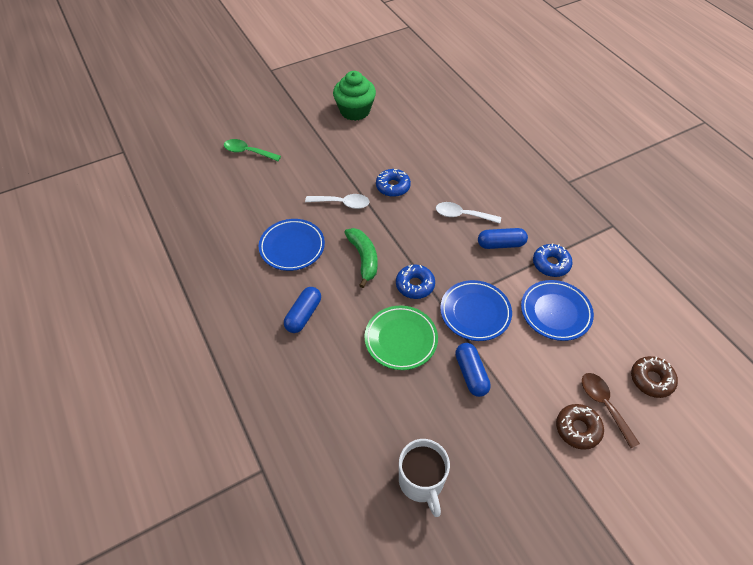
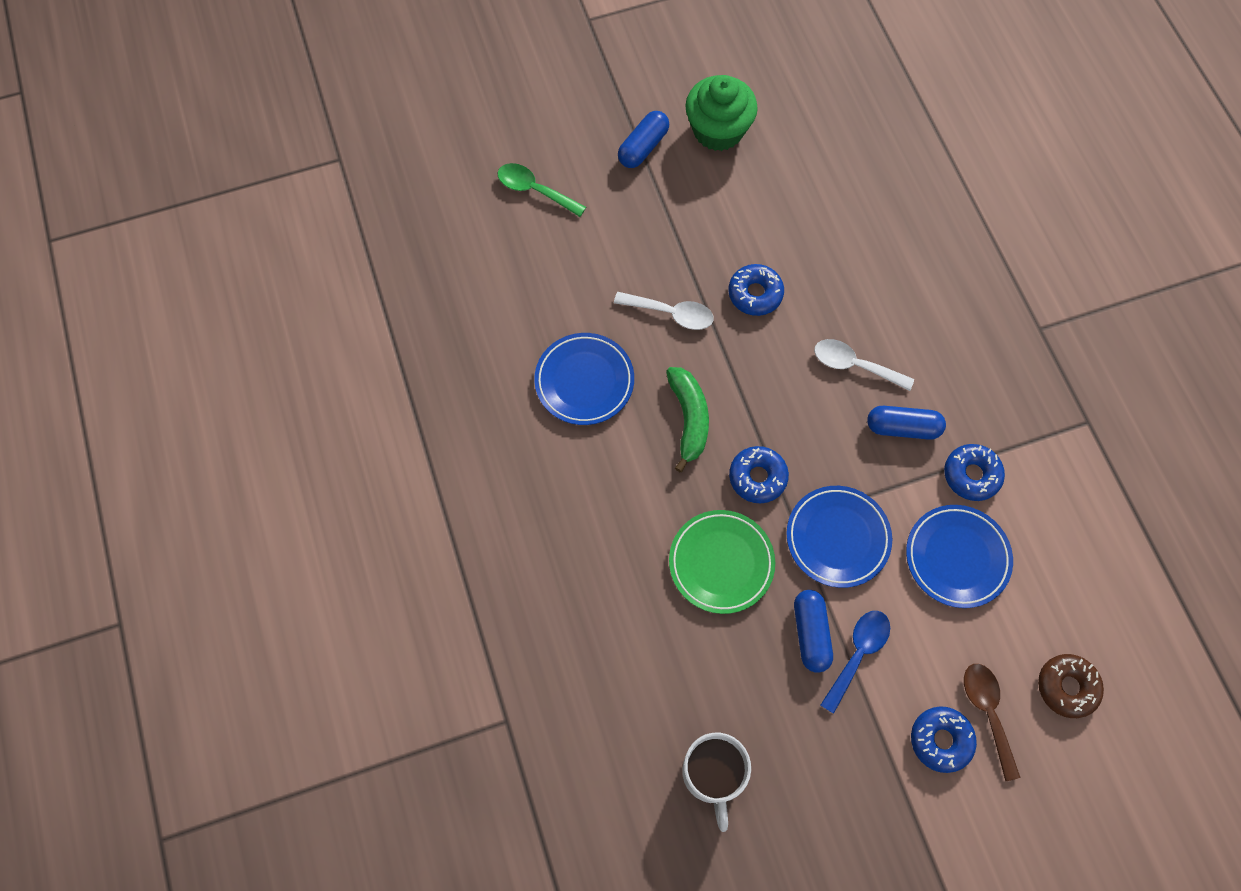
camera: 10 degrees right, 15 degrees up
(303, 315) = (587, 499): blue capsule -> blue capsule (643, 147)
(506, 382) = (857, 654): none -> blue spoon
(577, 429) = (940, 740): brown donut -> blue donut

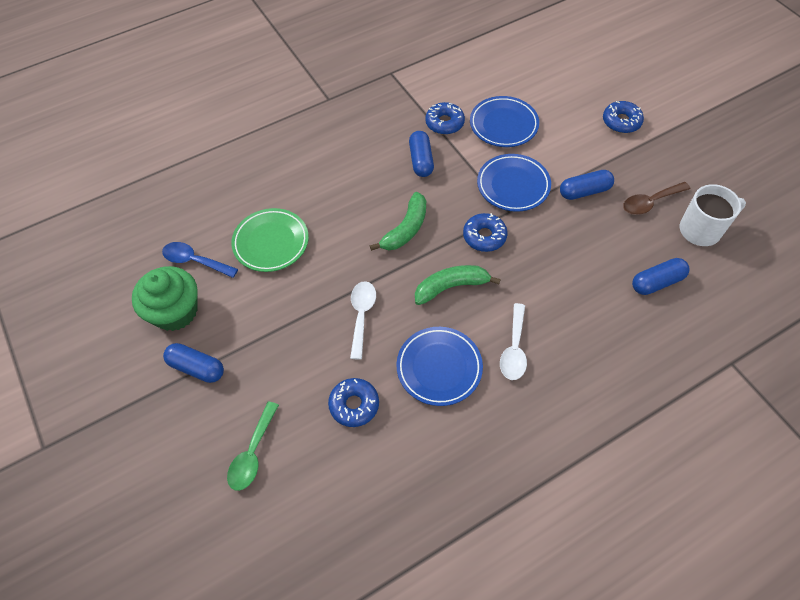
camera: 100 degrees left, 10 degrees down
(641, 675) = (657, 282): none -> blue capsule
(721, 563) = (556, 248): green plate -> green plate (271, 242)
(755, 294) = (332, 260): blue donut -> blue donut (354, 405)
(787, 385) = (406, 229): none -> green banana
(854, 365) = (380, 192): white spoon -> white spoon (514, 349)
(857, 654) = (587, 166): blue spoon -> blue spoon (195, 261)
(987, 712) = (594, 103): brown spoon -> brown spoon (650, 202)
(1067, 687) = (563, 71): brown donut -> none

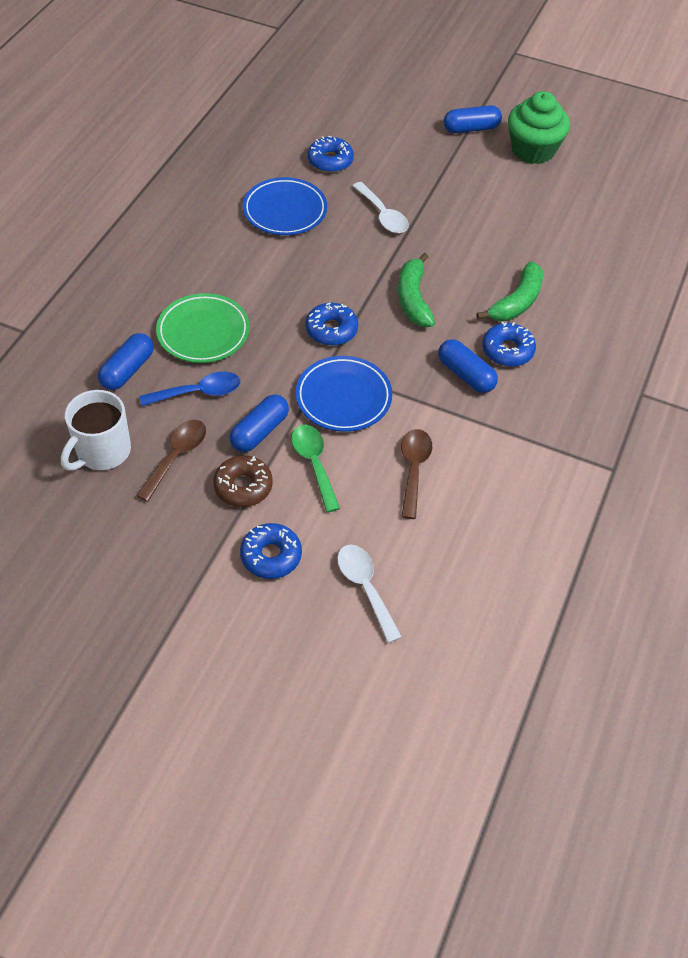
camera: 140 degrees right, 5 degrees down
(195, 261) = (565, 186): blue spoon -> blue spoon (198, 392)
(252, 453) = (374, 107): green spoon -> green spoon (314, 464)
(271, 242) = (521, 229): green plate -> green plate (203, 332)
(444, 123) = (483, 434): blue donut -> blue donut (507, 350)
(451, 287) = (326, 271): green banana -> green banana (517, 302)
(503, 125) = (413, 469): blue plate -> brown spoon
(514, 349) = (231, 251): white spoon -> white spoon (365, 587)
(616, 164) = (243, 486): none -> brown donut

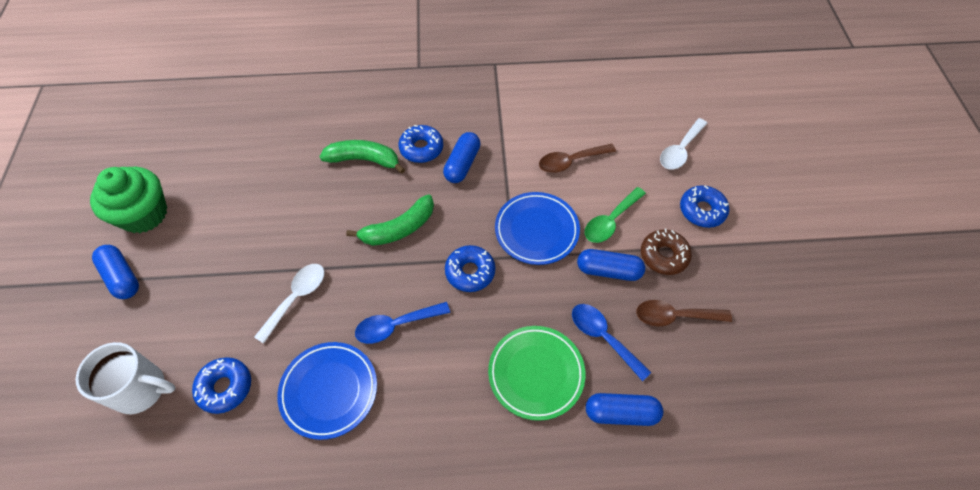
camera: 115 degrees left, 5 degrees up
(102, 452) = (714, 376): white mug -> white mug (141, 389)
(313, 264) = (396, 325): none -> blue spoon

